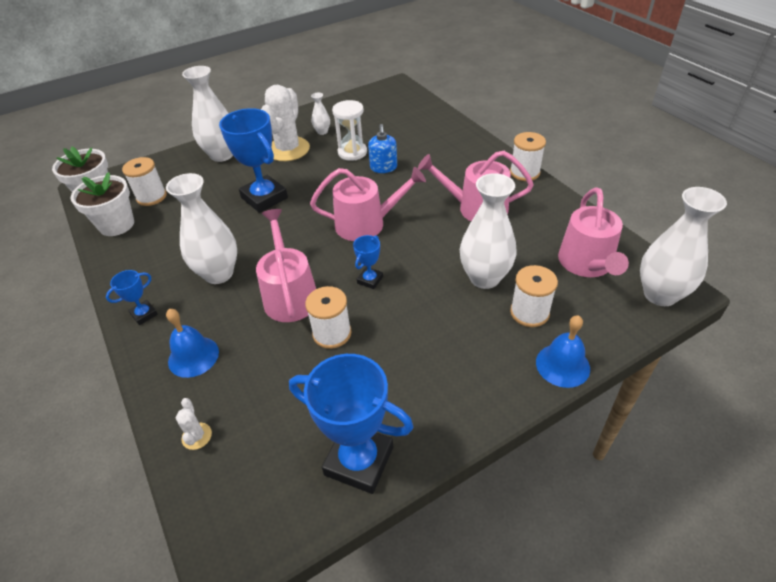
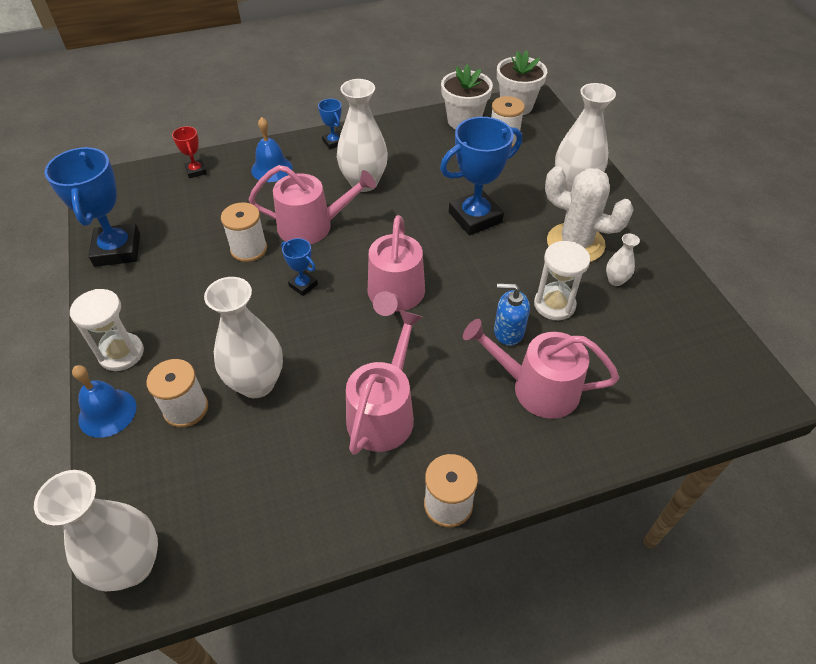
camera: 100 degrees right, 5 degrees up
(197, 436) = (196, 171): white cactus -> red trophy
(359, 461) = (117, 250): blue trophy -> blue trophy turned 45 degrees counterclockwise
(499, 384) = (121, 353): none -> white hourglass
(587, 264) = (224, 502): pink watering can -> pink watering can (537, 388)

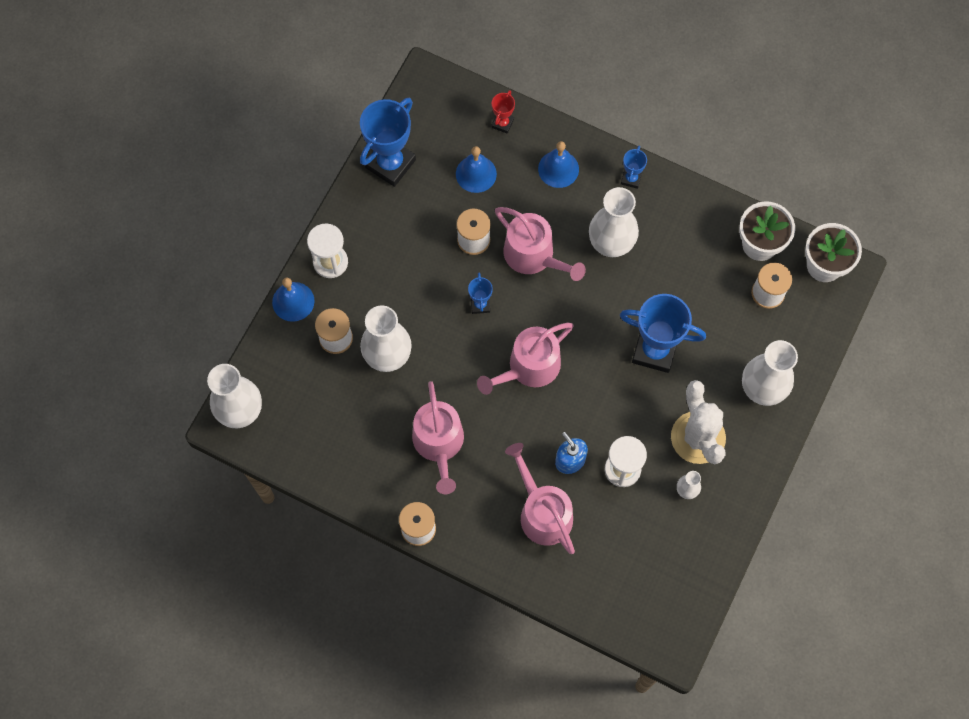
camera: 45 degrees right, 20 degrees up
(205, 210) = (476, 174): none -> blue bell
(384, 413) = (439, 444): pink watering can -> pink watering can turned 105 degrees clockwise

